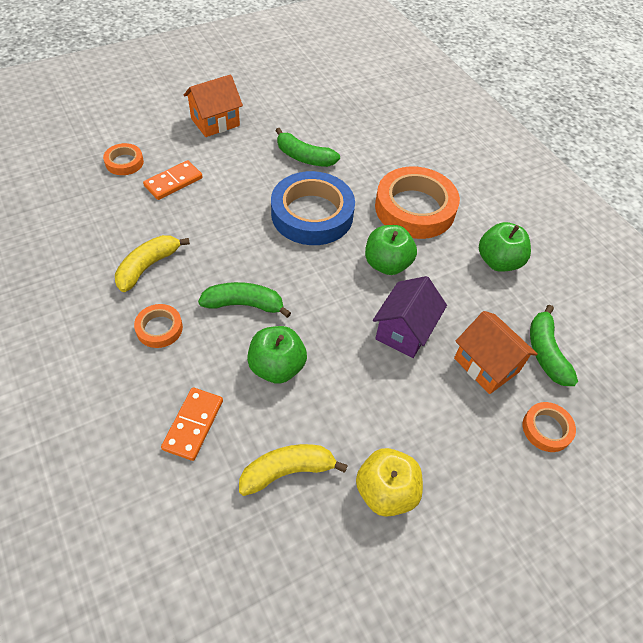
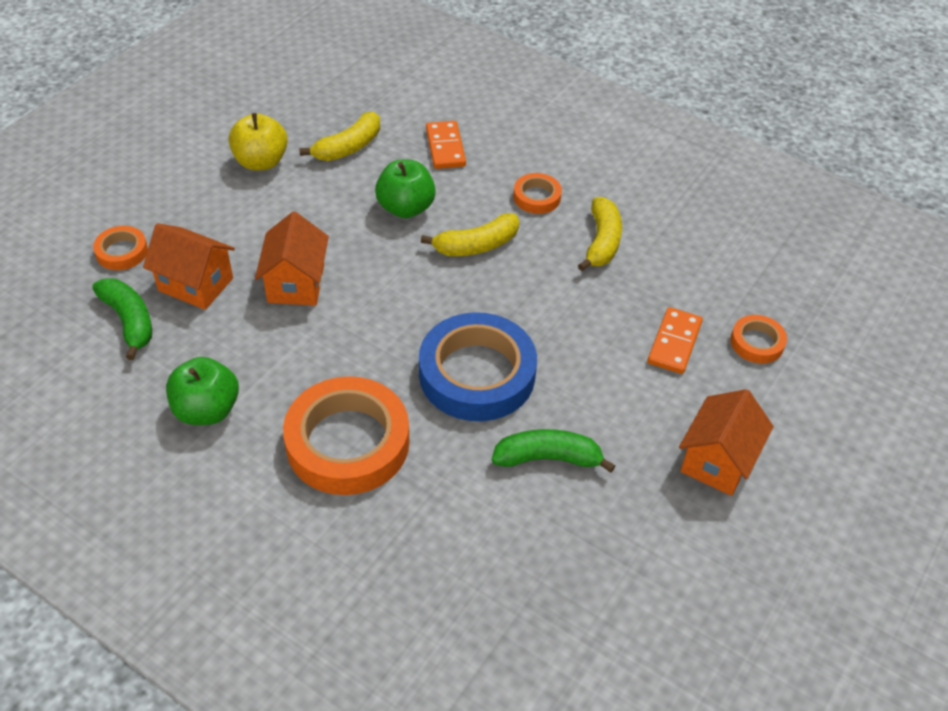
camera: 155 degrees right, 5 degrees down
(244, 304) = (476, 245): green banana -> yellow banana
(387, 264) = (349, 348): green apple -> none
(404, 331) = (296, 283): purple house -> orange house

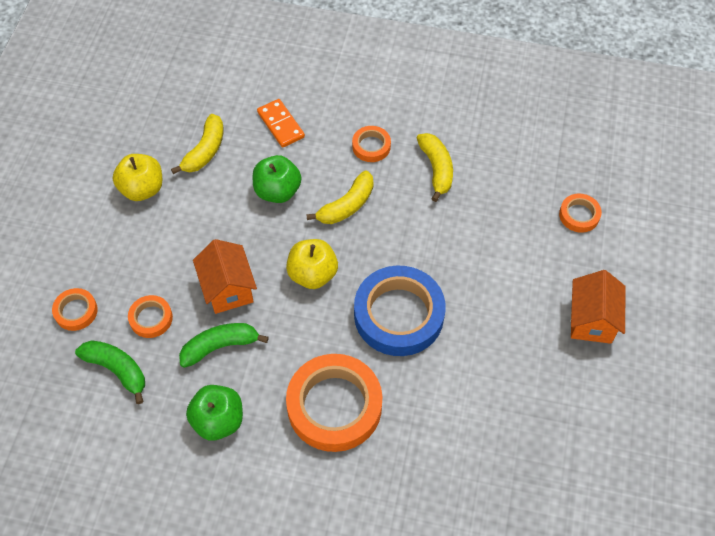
camera: 20 degrees left, 10 degrees up
(195, 284) = (151, 318): orange house -> orange tape
(399, 300) = (312, 274): none -> yellow apple
(548, 458) = (479, 363): green banana -> green banana (220, 346)
(674, 343) = (523, 236): orange domino -> none

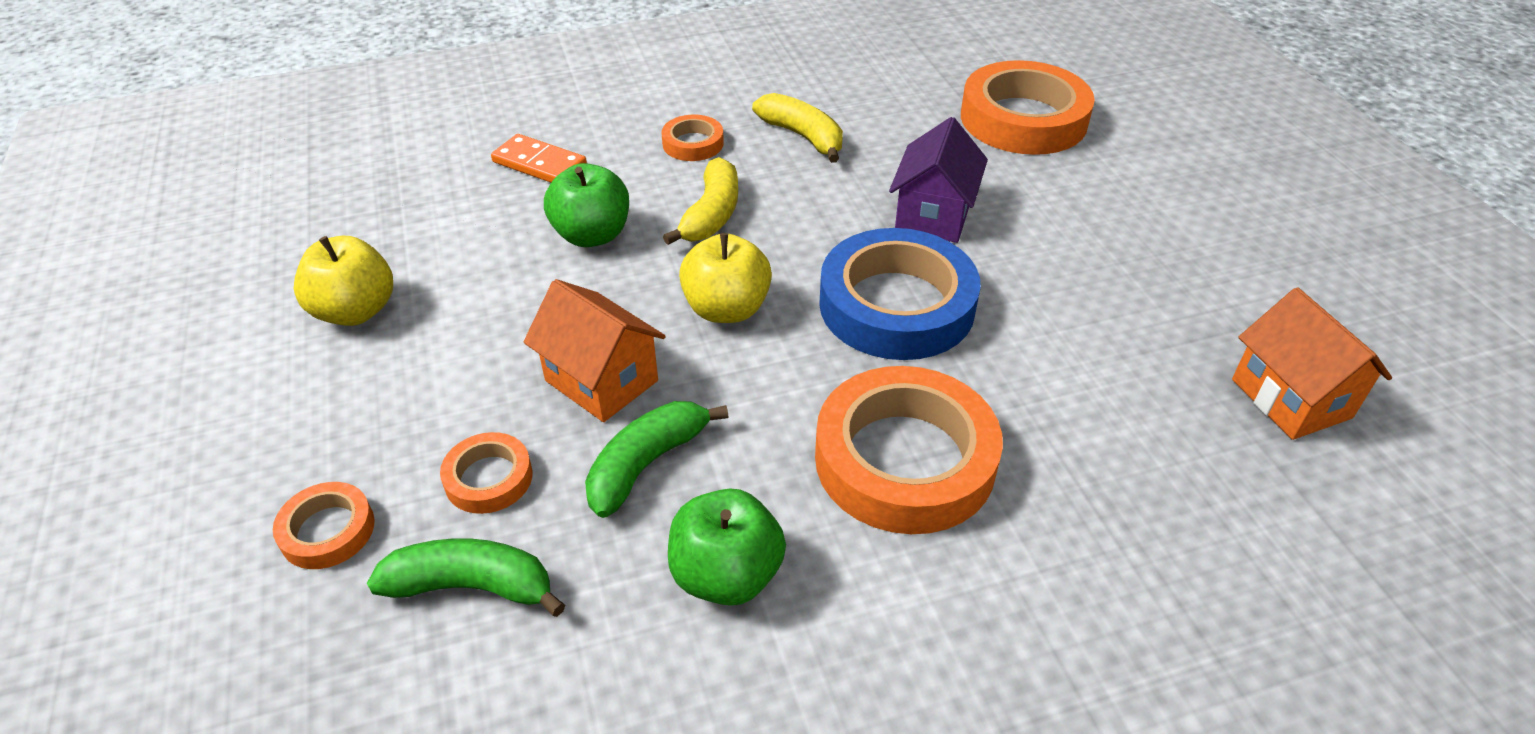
camera: 30 degrees left, 15 degrees down
(205, 151) = (437, 230): yellow banana -> none
(465, 264) = (933, 215): none -> purple house
(579, 215) = (1023, 119): orange tape -> orange tape, size x2.11
(591, 320) = (1147, 210): orange house -> orange house (1291, 398)

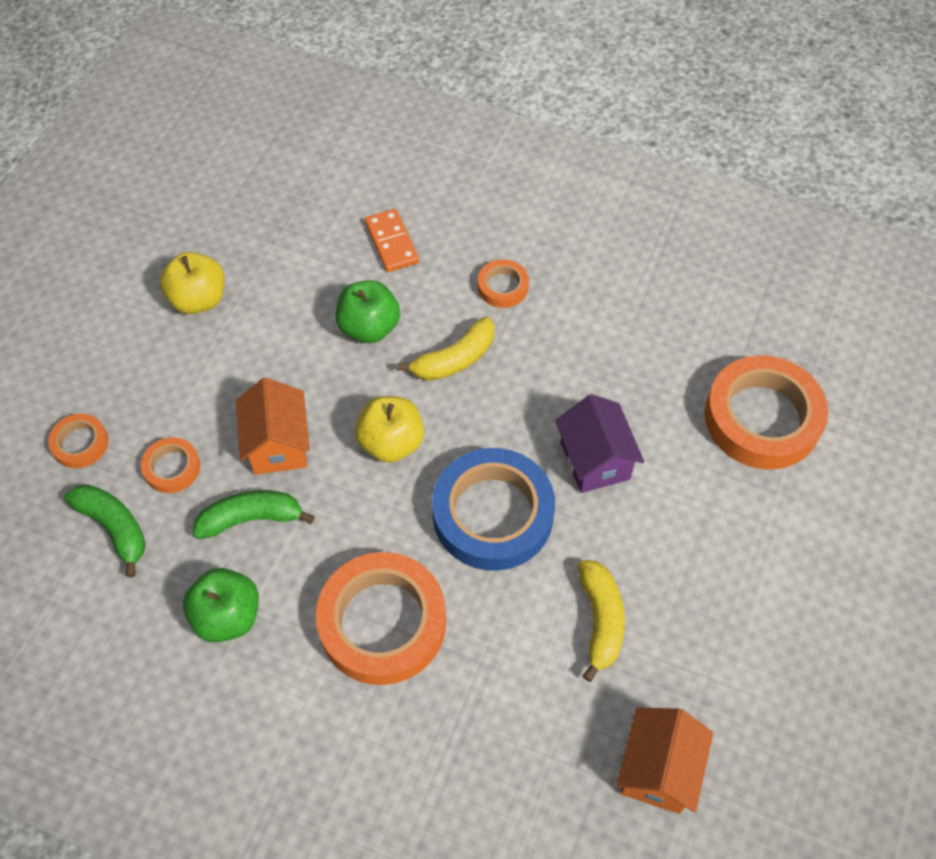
camera: 40 degrees right, 15 degrees up
(803, 137) = (582, 329): yellow banana -> yellow banana (600, 621)
(933, 215) = (595, 460): purple house -> purple house turned 75 degrees counterclockwise

